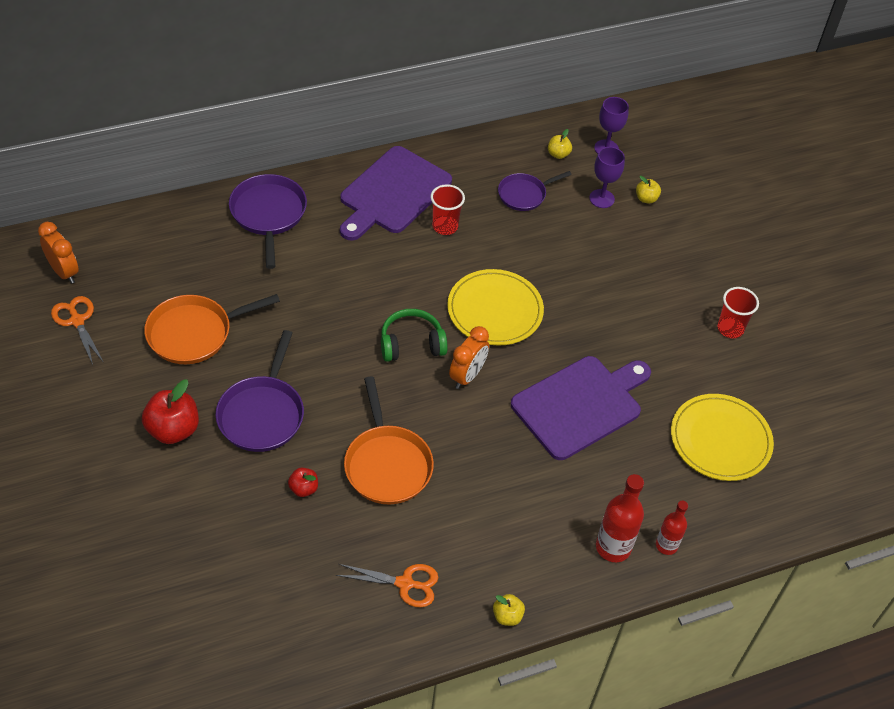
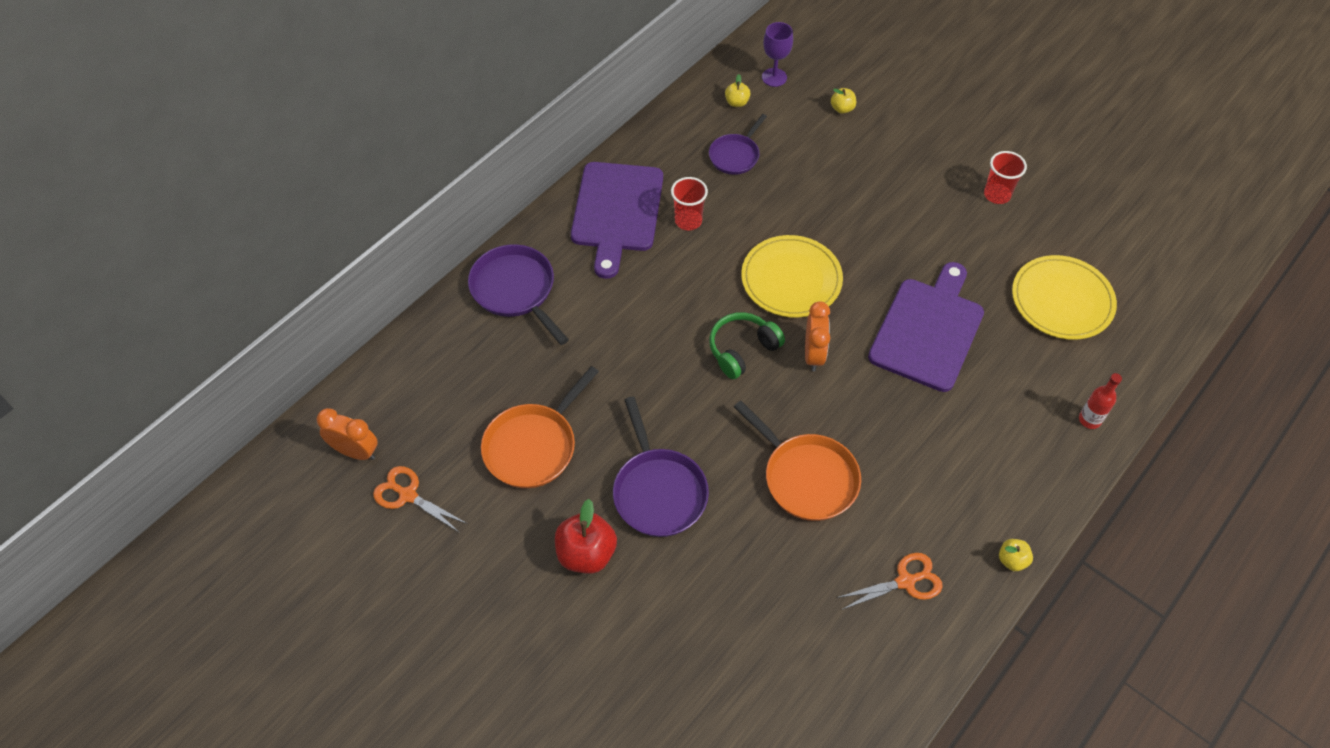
camera: 25 degrees left, 5 degrees up
(303, 488) = (750, 543): red apple -> none
(602, 198) = (805, 127): purple goblet -> none
(613, 547) = (1049, 446): red bottle -> none

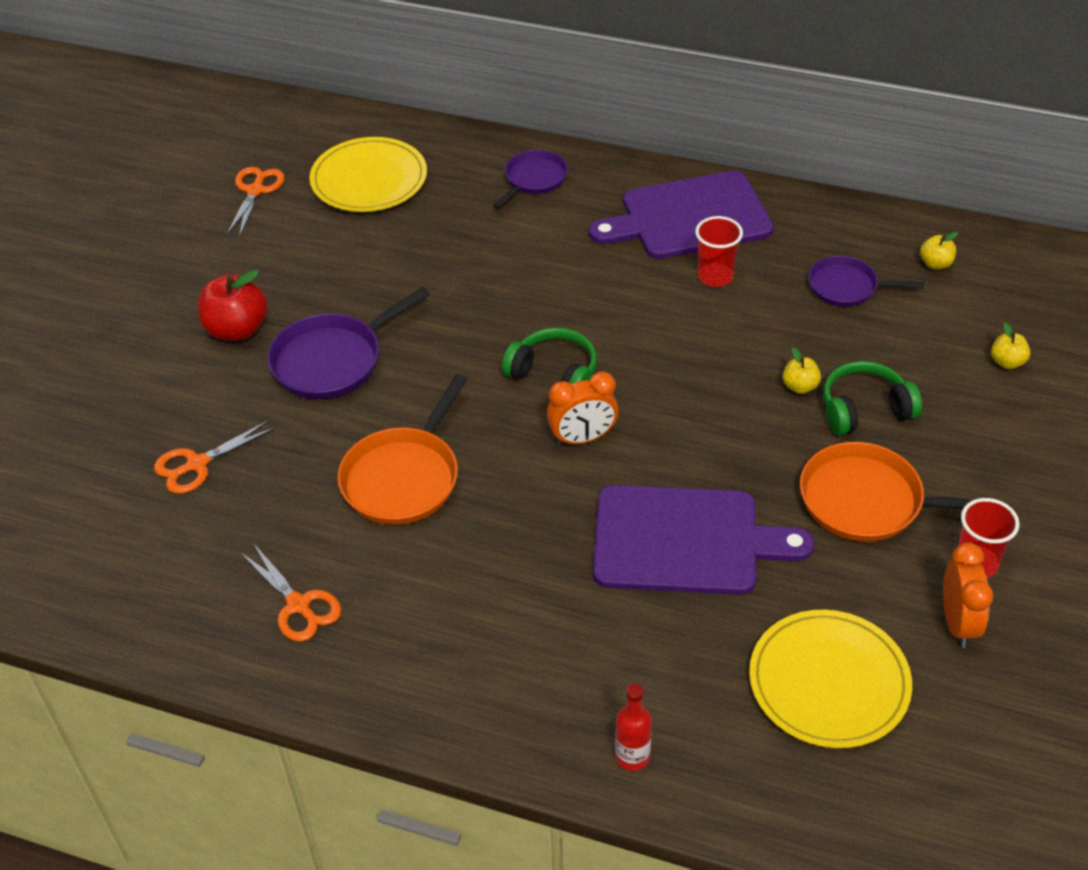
camera: 70 degrees right, 10 degrees down
(355, 451) = (289, 143): orange clock -> orange clock (957, 623)
(515, 290) = (534, 179): purple pan -> purple pan, size x0.64
(533, 446) = (347, 253): orange pan -> orange pan (868, 501)
(733, 620) = (197, 464): none -> orange scissors
(774, 77) = (1007, 284): purple goblet -> none
(791, 279) = (685, 388): yellow plate -> yellow plate (369, 179)
(852, 193) = (864, 409): none -> green headphones
(1012, 560) = (368, 709): yellow apple -> yellow apple (800, 386)

